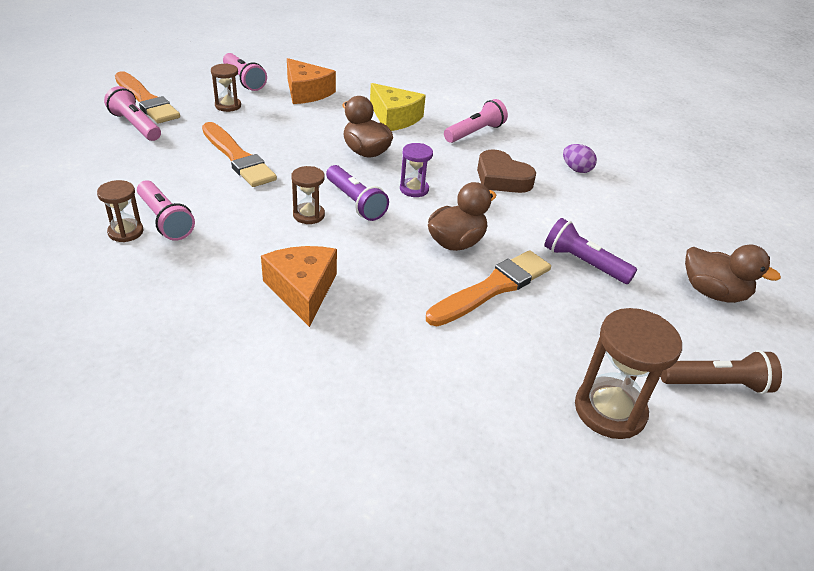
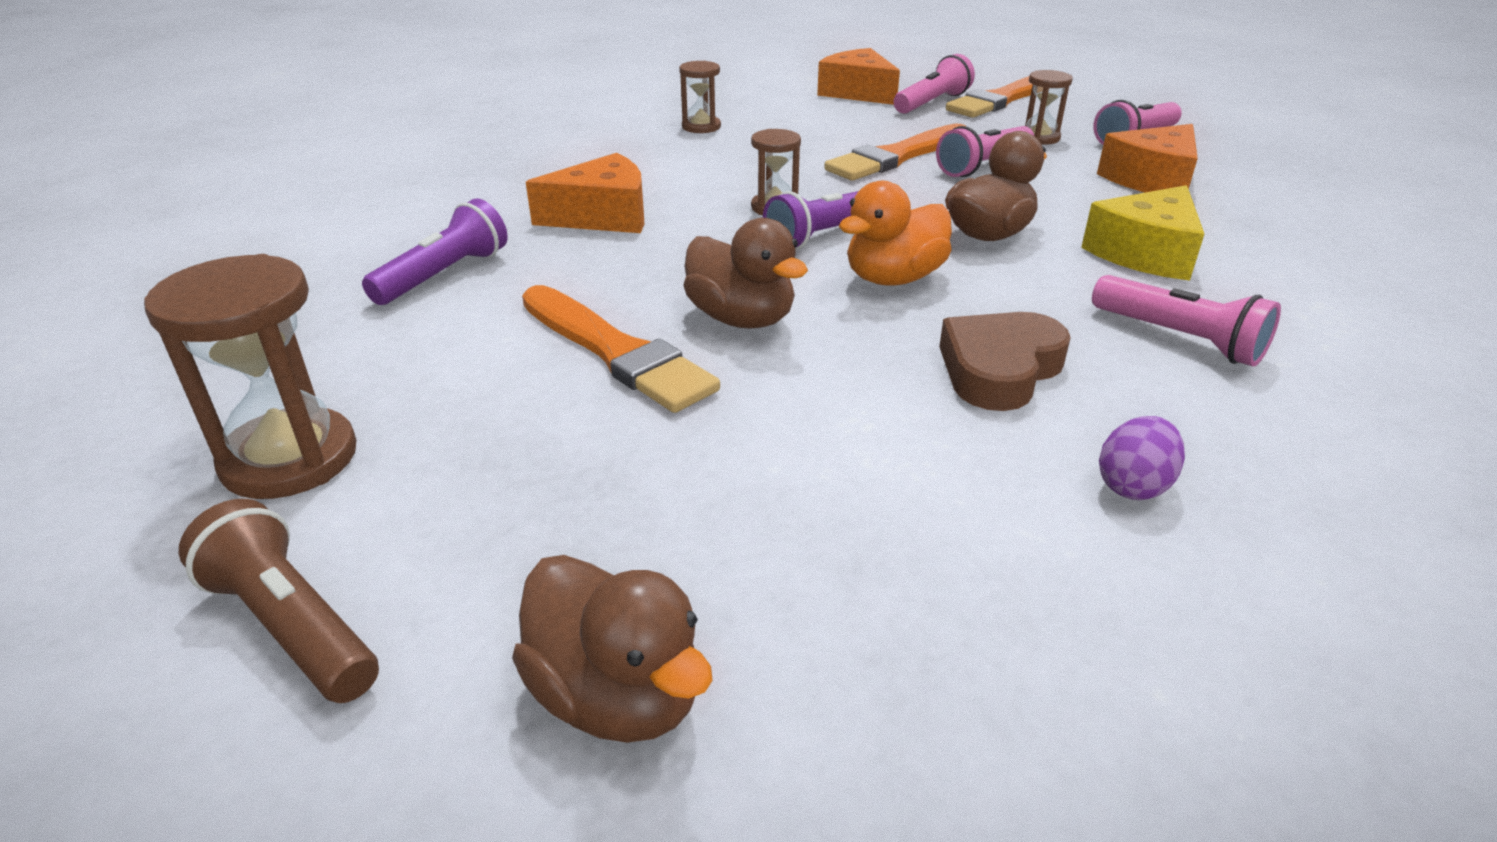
camera: 90 degrees right, 5 degrees down
(87, 149) = (858, 92): none -> orange cheese
(165, 220) = (730, 139): pink flashlight -> pink flashlight (983, 166)
(414, 189) = (893, 278): purple hourglass -> orange duck
(583, 263) = (709, 463): purple flashlight -> purple flashlight (444, 275)
(713, 293) = (617, 695): brown duck -> brown duck turned 75 degrees counterclockwise
(716, 384) = (292, 625): brown flashlight -> brown flashlight turned 135 degrees clockwise

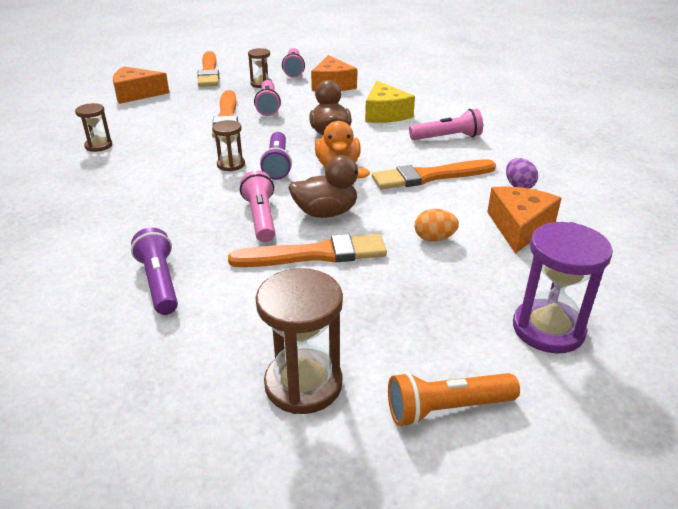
camera: 55 degrees left, 0 degrees up
(292, 625) = (446, 408): brown flashlight -> orange flashlight
(603, 216) = (164, 211): orange cheese -> orange cheese (519, 227)
(617, 695) = (548, 329): brown duck -> purple hourglass
(790, 445) = (434, 238): none -> orange egg
(932, 103) = (183, 85): pink flashlight -> pink flashlight (261, 218)
(999, 369) = (430, 176): brown heart -> orange brush

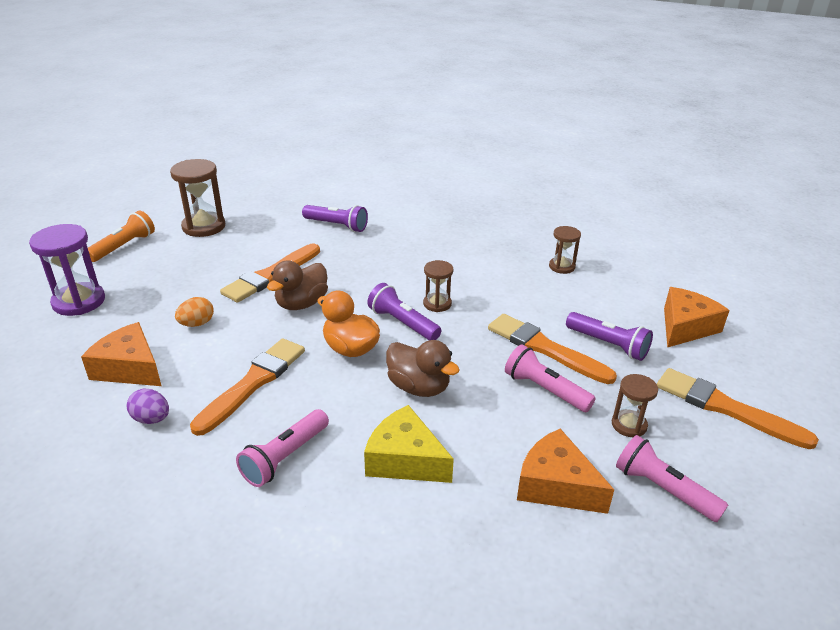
camera: 135 degrees right, 0 degrees up
(192, 105) = (608, 344): none -> purple flashlight
(261, 218) = (341, 279): pink flashlight -> none
(519, 227) = (129, 368): orange cheese -> orange cheese turned 150 degrees clockwise

